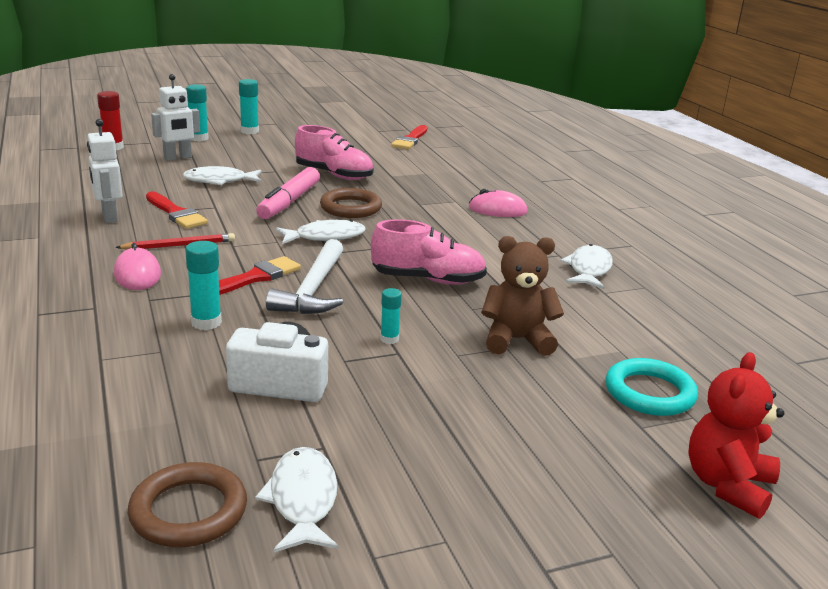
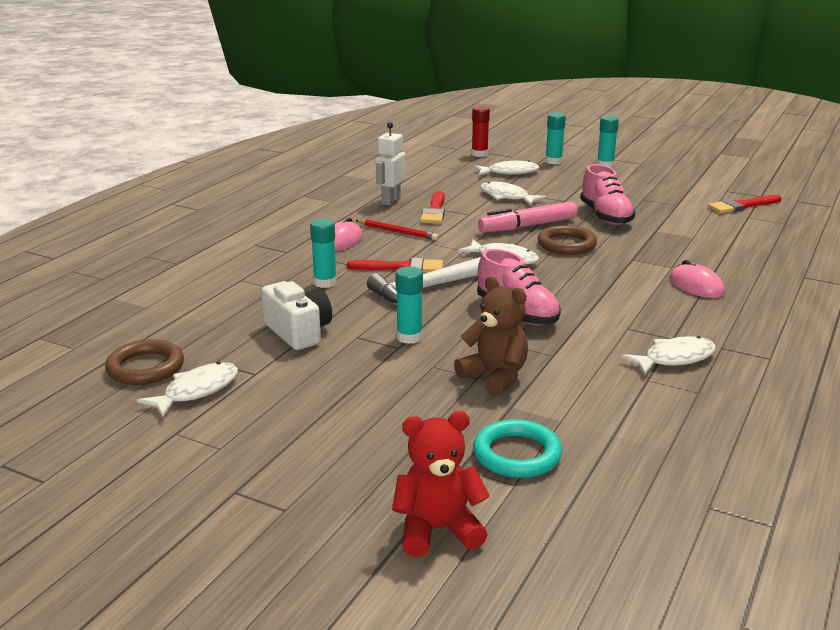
camera: 50 degrees right, 0 degrees up
(178, 158) = (509, 172): white robot -> white fish
(389, 339) = (409, 337): turquoise glue stick -> turquoise glue stick, size x1.60

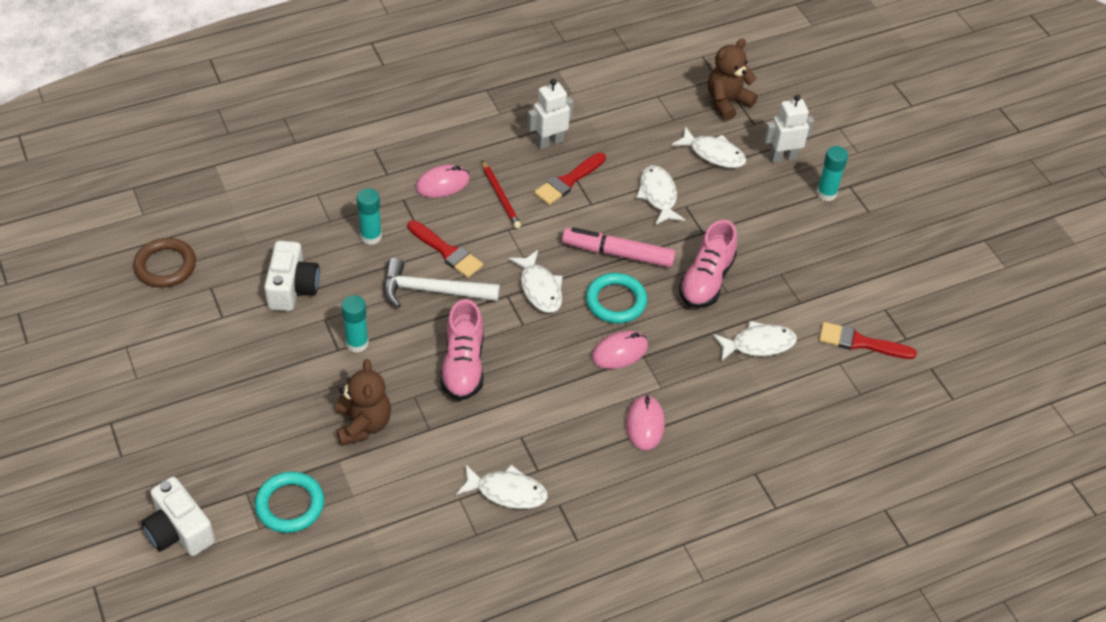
camera: 35 degrees right, 25 degrees up
(197, 391) = (173, 312): white fish -> white fish (758, 344)
(437, 530) = (179, 531): red teddy bear -> white camera
(479, 154) = (727, 102): red glue stick -> brown teddy bear
(553, 161) = (783, 157): turquoise glue stick -> white robot
(566, 244) = (616, 301): brown ring -> turquoise ring
(614, 263) = (619, 352): none -> pink mouse

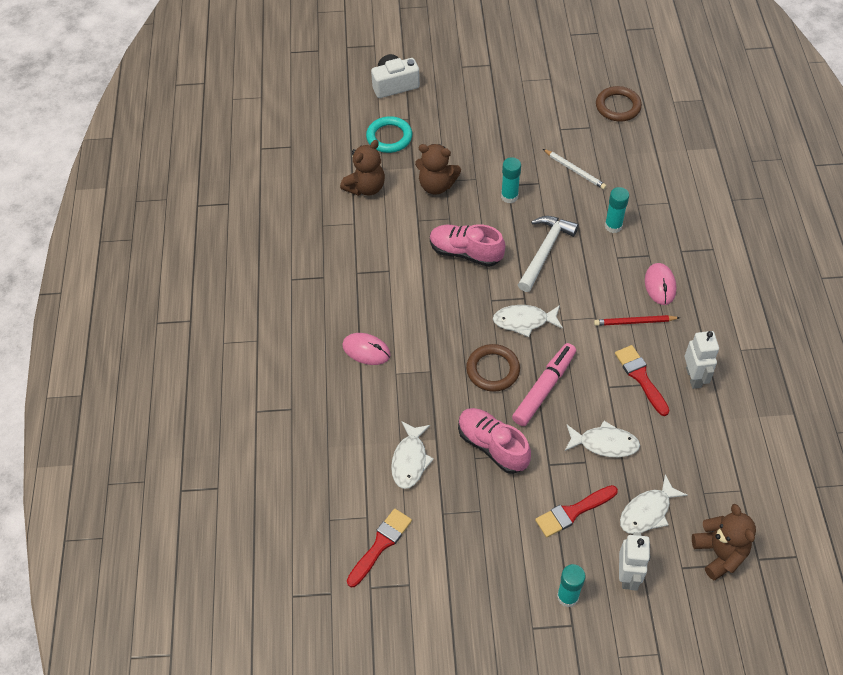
camera: 115 degrees right, 5 degrees up
(292, 288) = (574, 170): white camera -> white pencil
(393, 504) = (365, 187): none -> brown teddy bear
(447, 251) = (582, 270): red brush -> red brush (573, 512)
(507, 492) = (347, 250): white fish -> none
(616, 301) = (493, 370): turquoise ring -> brown ring
(619, 352) = (440, 356): pink mouse -> none

